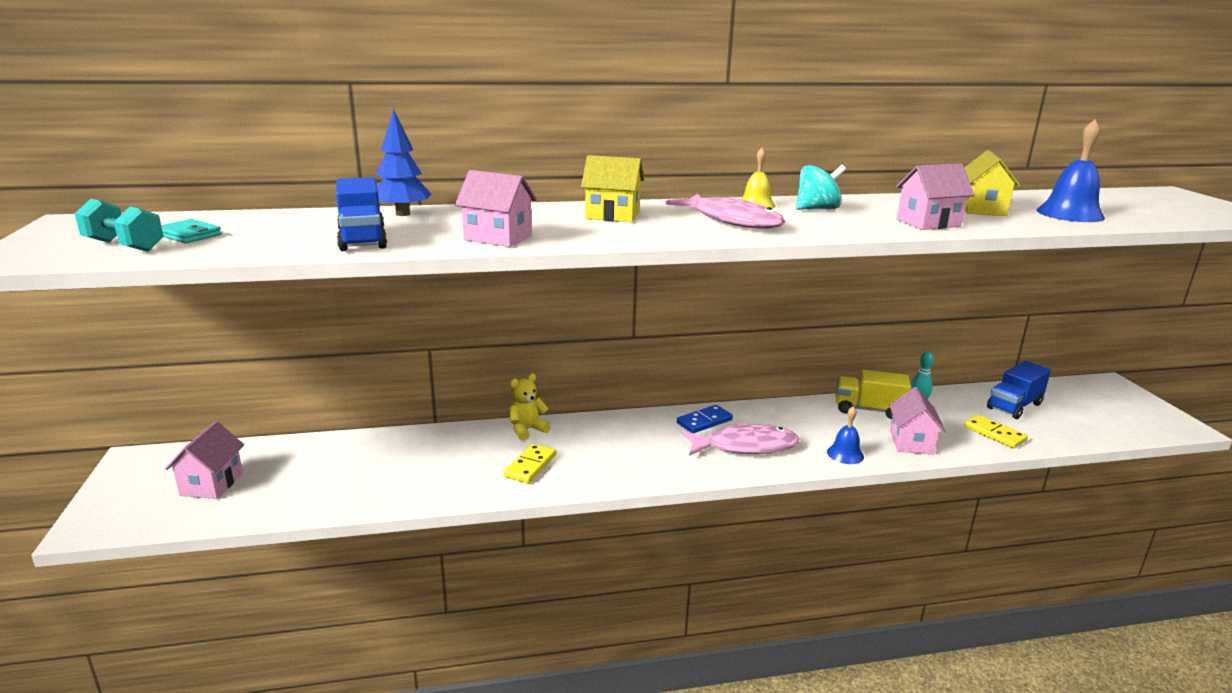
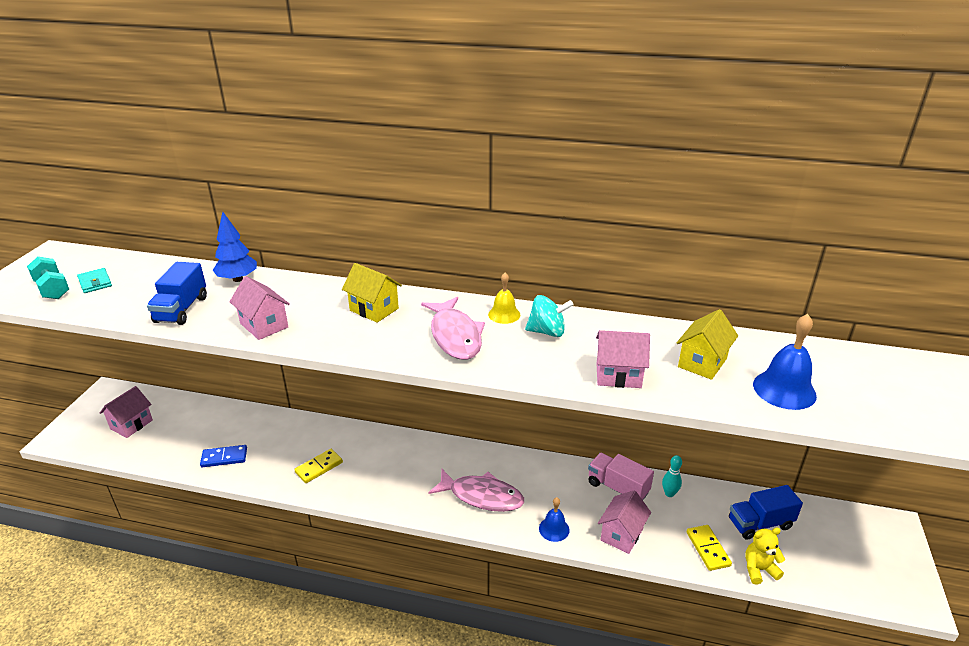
camera: 25 degrees right, 10 degrees up
(527, 430) = (342, 432): yellow teddy bear -> yellow teddy bear (759, 569)
(704, 421) = (472, 461): blue domino -> blue domino (224, 457)
(868, 409) = (617, 488): yellow truck -> pink truck

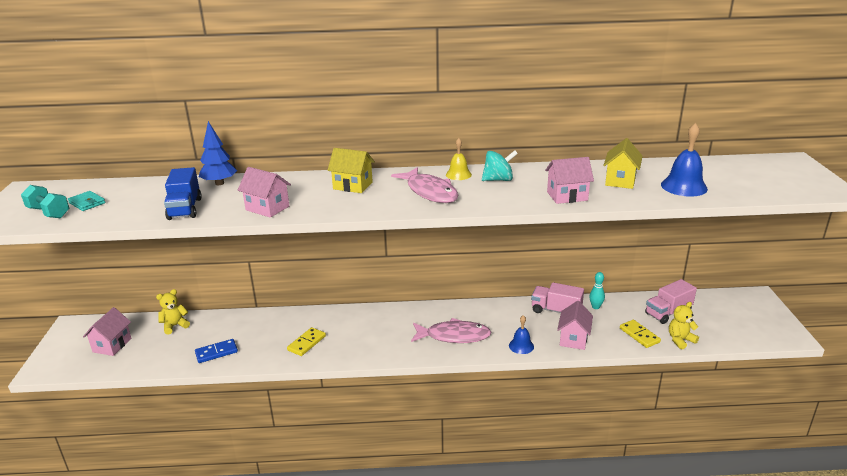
camera: 15 degrees left, 5 degrees down
(200, 414) = (175, 326): none -> yellow teddy bear
(760, 523) = (668, 313): blue truck -> pink truck

